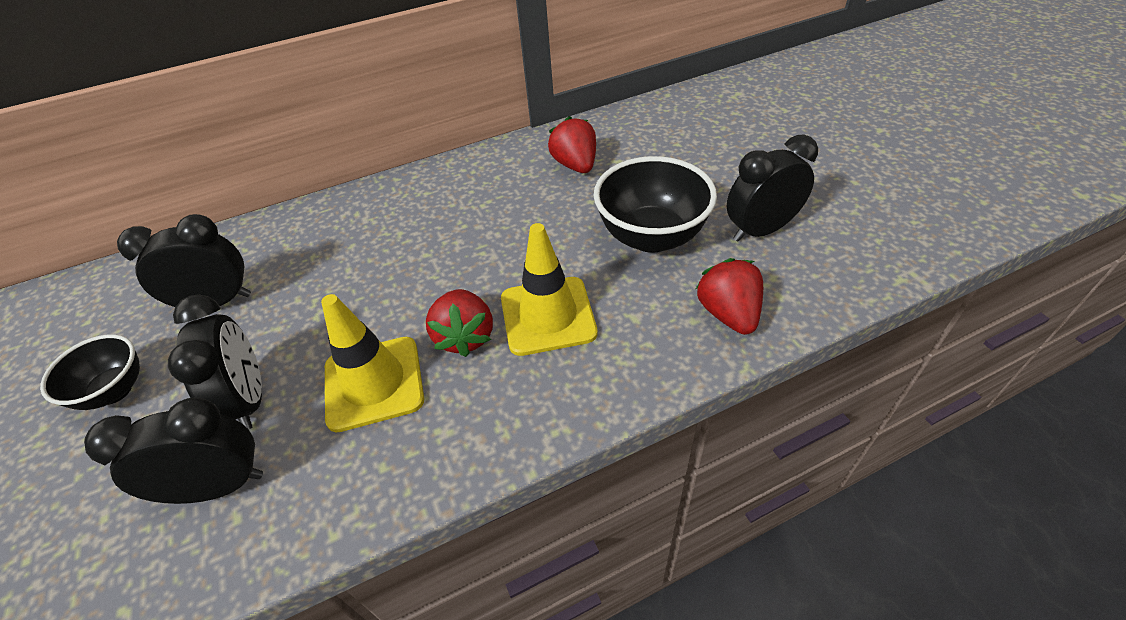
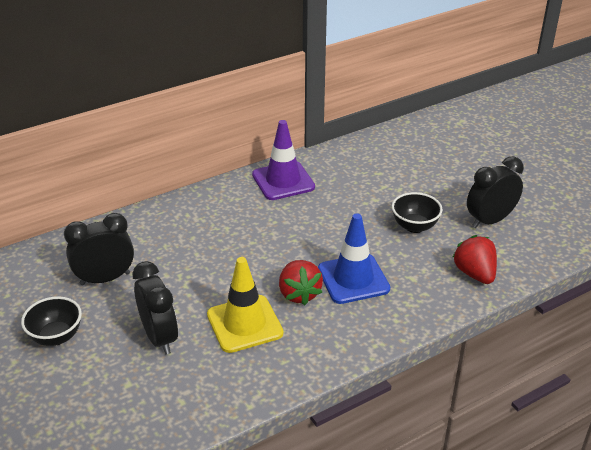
camera: 10 degrees left, 10 degrees down
(219, 486) = (162, 386): black clock -> none
(491, 170) = (283, 181): none -> purple traffic cone
(548, 315) = (353, 279): yellow traffic cone -> blue traffic cone
(575, 165) = (348, 176): red strawberry -> none
(651, 237) = (414, 226): black bowl -> black bowl, size x0.61

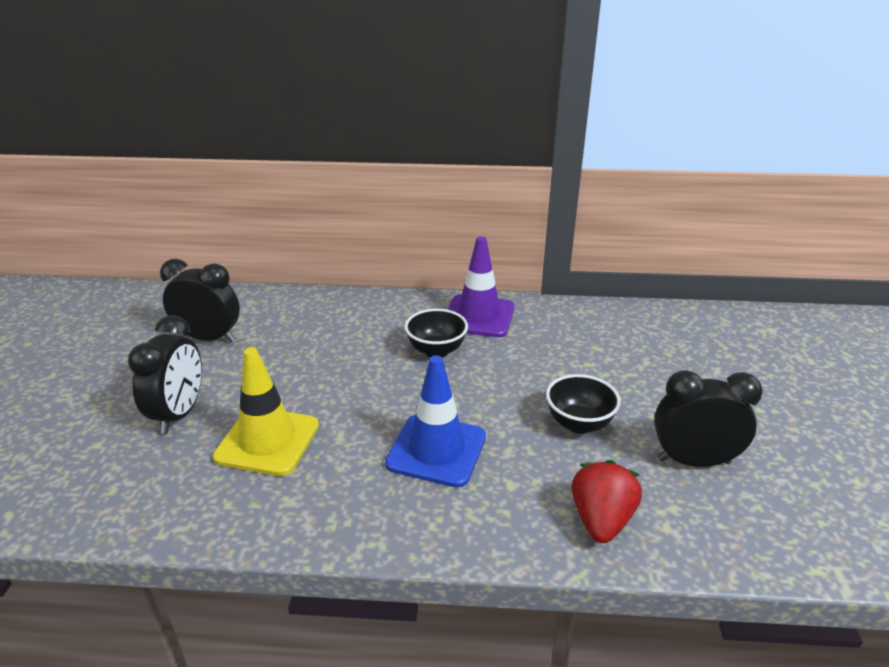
camera: 35 degrees right, 5 degrees down
(56, 337) = (107, 370): black bowl -> black bowl (436, 350)
(299, 294) = (359, 437): red strawberry -> none

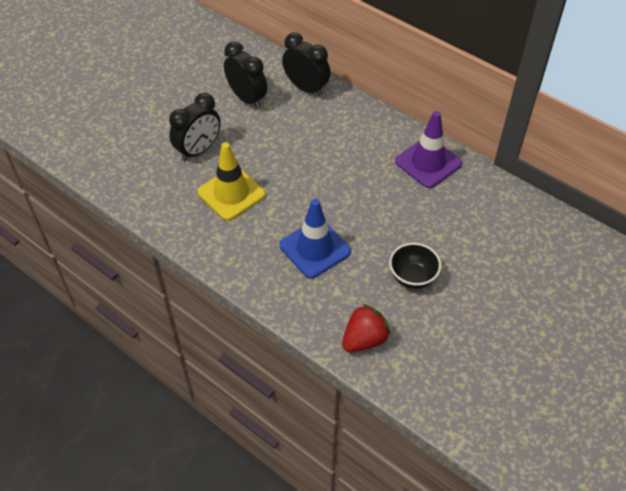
camera: 35 degrees right, 20 degrees up
(436, 350) = (375, 177): black bowl -> none
(693, 461) = (456, 339): black clock -> black clock (306, 88)

